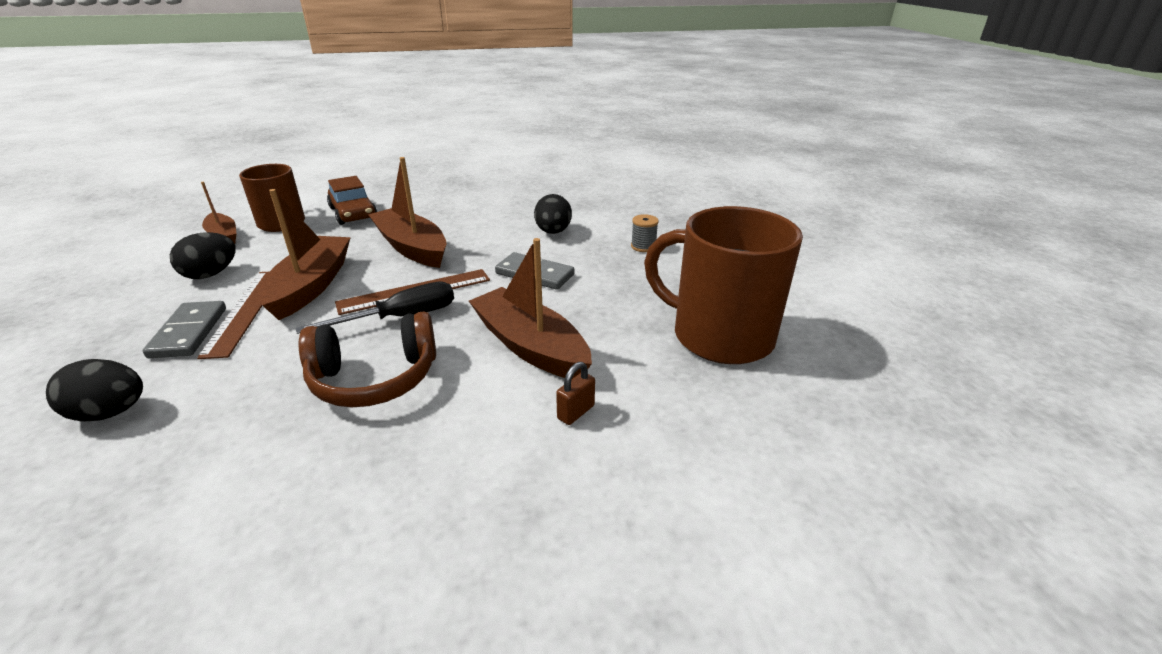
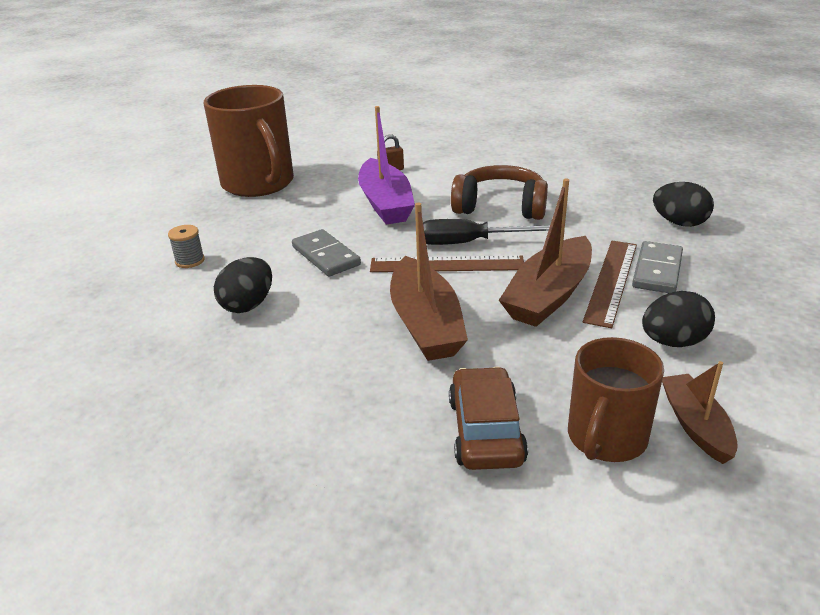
camera: 150 degrees left, 0 degrees up
(530, 346) = (385, 203): brown boat -> purple boat

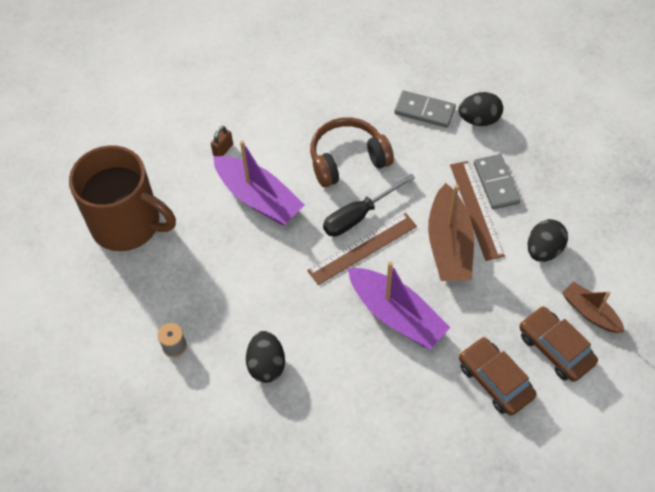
camera: 35 degrees left, 25 degrees up
(326, 256) = (271, 285): grey domino -> grey domino (424, 111)
(426, 324) = (396, 315): brown boat -> purple boat
(606, 438) = (555, 348): brown mug -> brown car

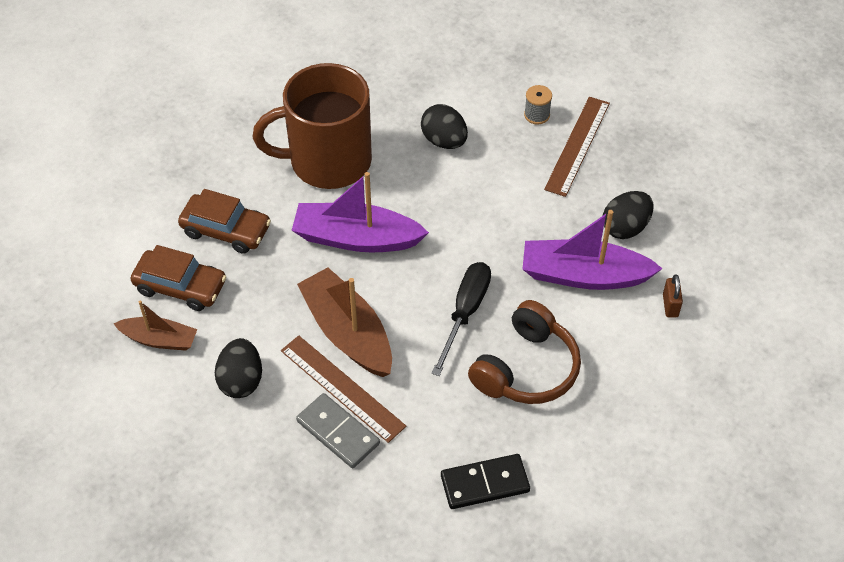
camera: 145 degrees right, 5 degrees down
(128, 224) = (684, 184): brown mug -> brown mug (328, 161)
(362, 248) = (435, 282): brown ruler -> brown ruler (577, 145)
(424, 111) = (485, 483): grey domino -> black domino
(479, 120) = (409, 509): black egg -> black egg (625, 227)

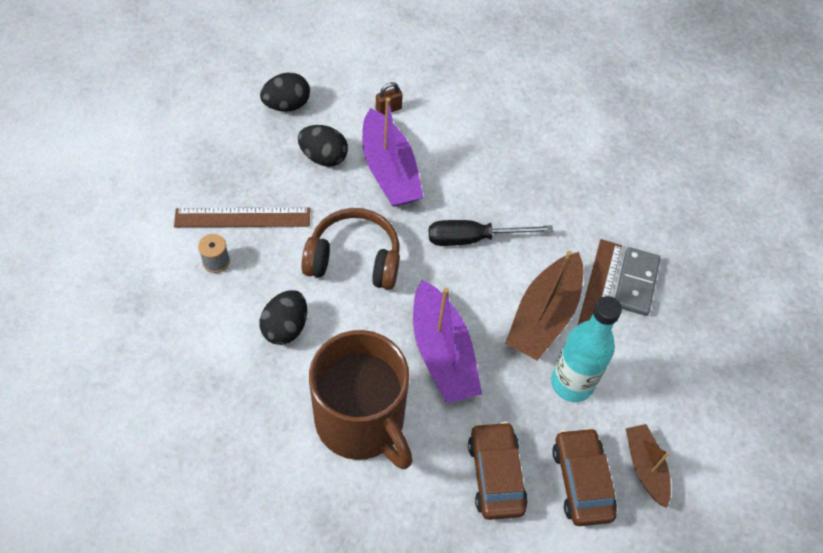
camera: 120 degrees left, 5 degrees up
(241, 381) = (639, 376): black egg -> black egg (287, 105)
(268, 322) = (572, 383): none -> turquoise bottle
(485, 483) = (611, 174): black domino -> none
(526, 369) = (500, 180): brown headphones -> brown headphones (354, 259)

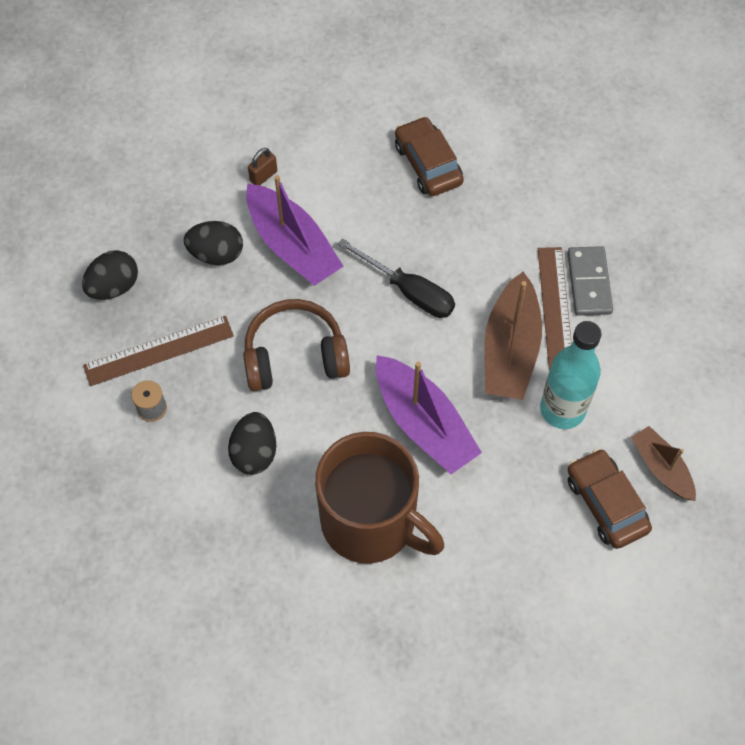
camera: 15 degrees left, 5 degrees up
(287, 105) = (151, 207): black egg -> black egg (114, 287)
(473, 238) = (409, 291): black screwdriver -> black screwdriver turned 120 degrees counterclockwise
(495, 475) = (522, 527): brown car -> brown car (428, 164)

